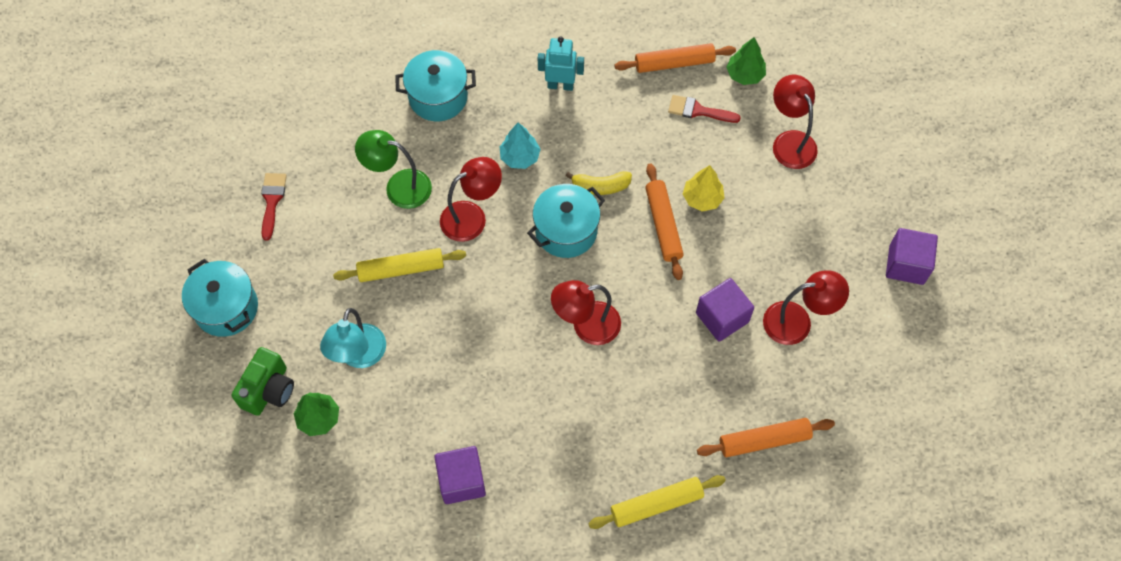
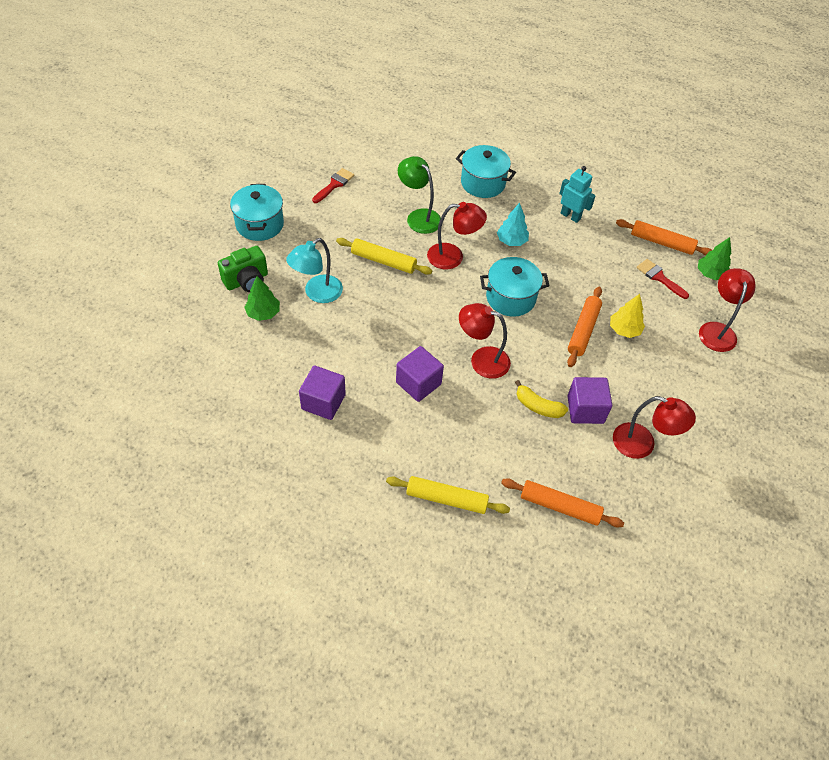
camera: 30 degrees right, 10 degrees down
(600, 186) = (555, 285): yellow banana -> yellow banana (538, 406)
(906, 265) = (758, 456): purple cube -> purple cube (418, 383)

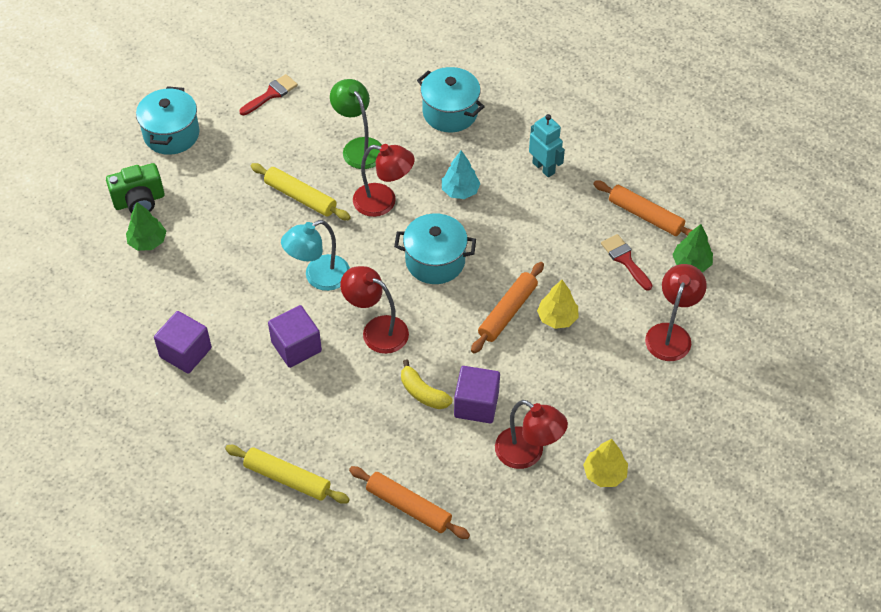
camera: 15 degrees right, 0 degrees up
(317, 293) = (213, 226): turquoise lamp -> turquoise lamp (319, 277)
(710, 451) = (604, 473): none -> yellow tree

